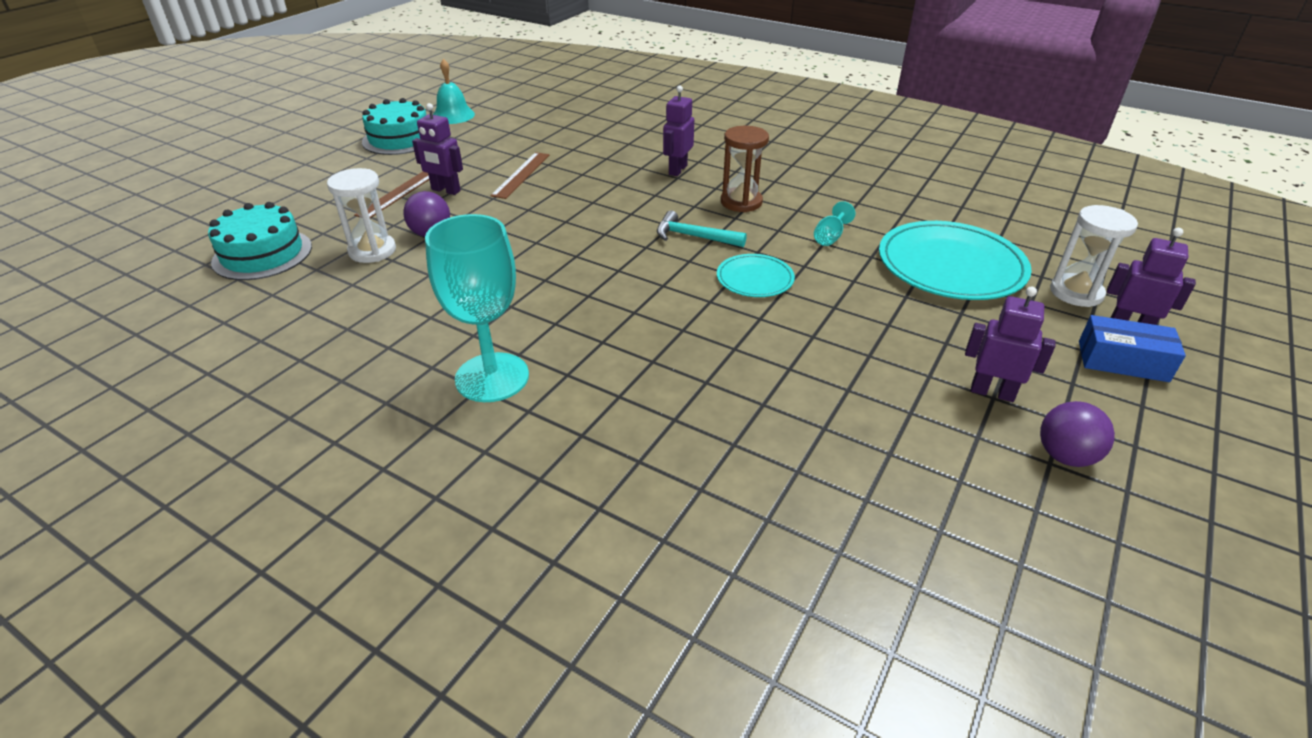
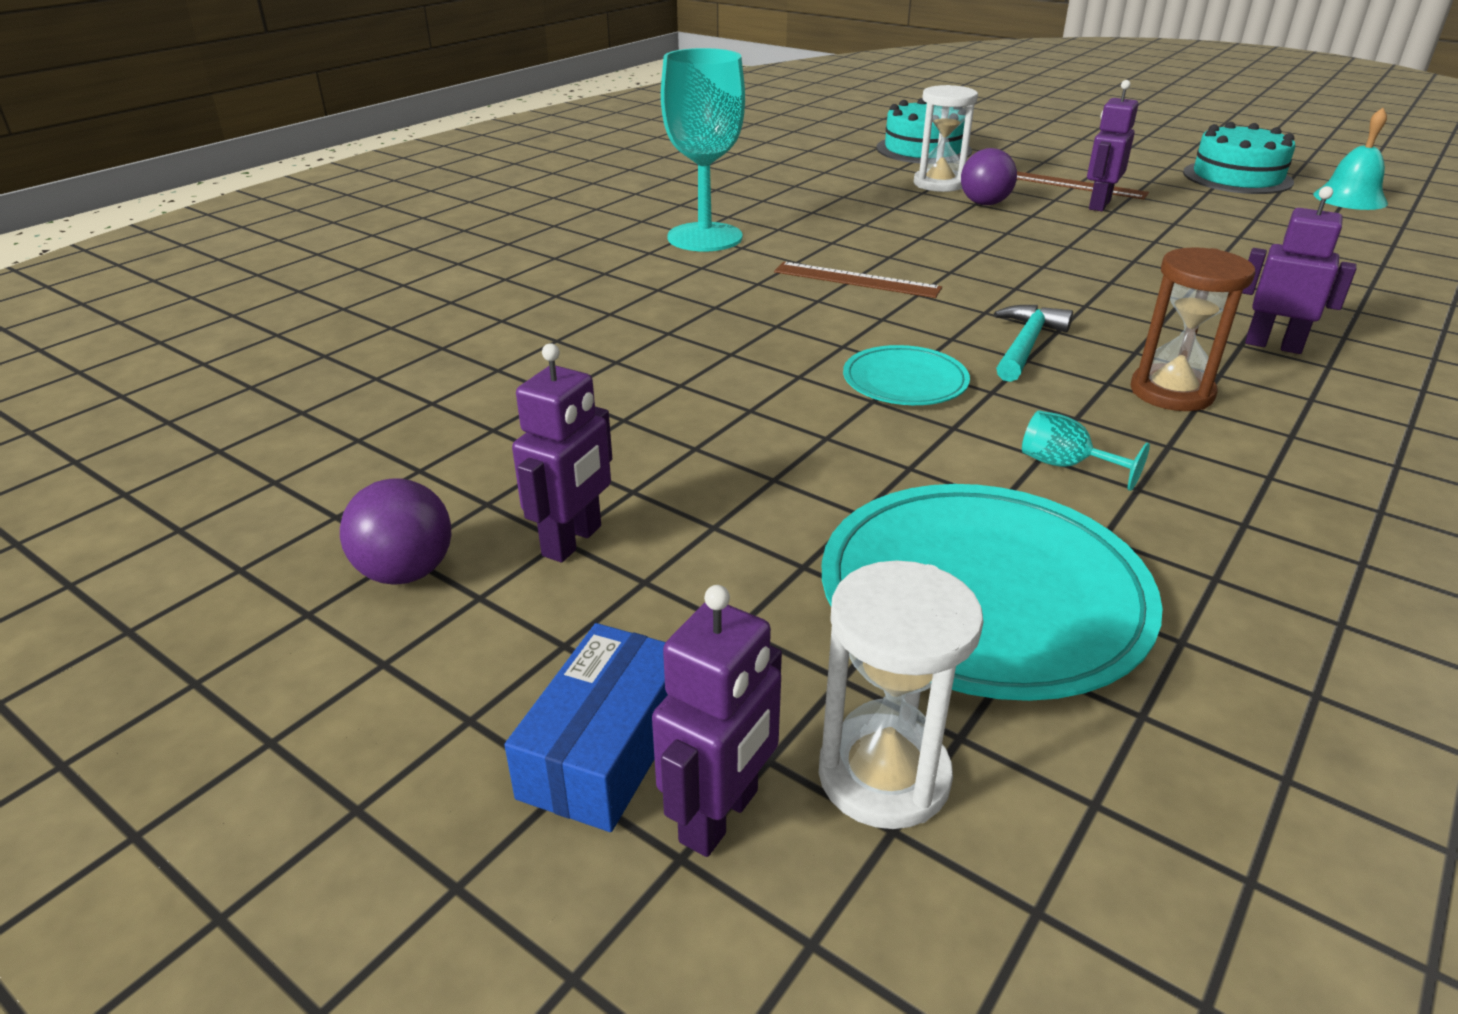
camera: 95 degrees right, 5 degrees down
(521, 175) = (1173, 240): brown ruler -> brown ruler (856, 280)

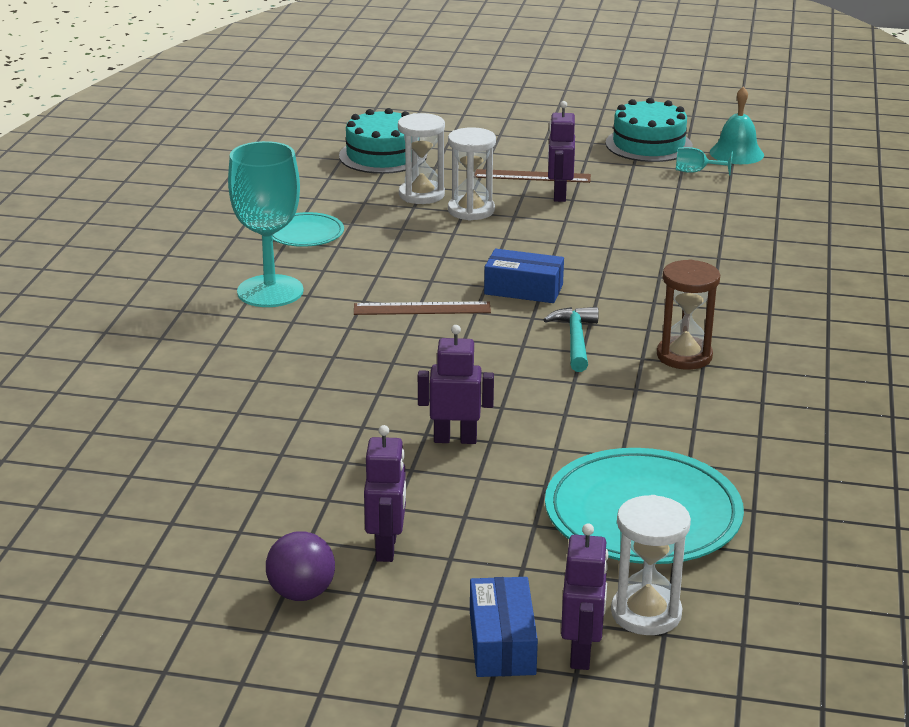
camera: 25 degrees left, 5 degrees down
(905, 381) = (513, 387): turquoise plate -> turquoise plate (305, 233)
(984, 204) = (471, 210): purple ball -> white hourglass
(994, 282) = (523, 289): none -> blue box
(1065, 465) = (646, 424): turquoise goblet -> turquoise goblet (696, 172)
(1273, 345) = (731, 304): purple robot -> purple robot (455, 439)

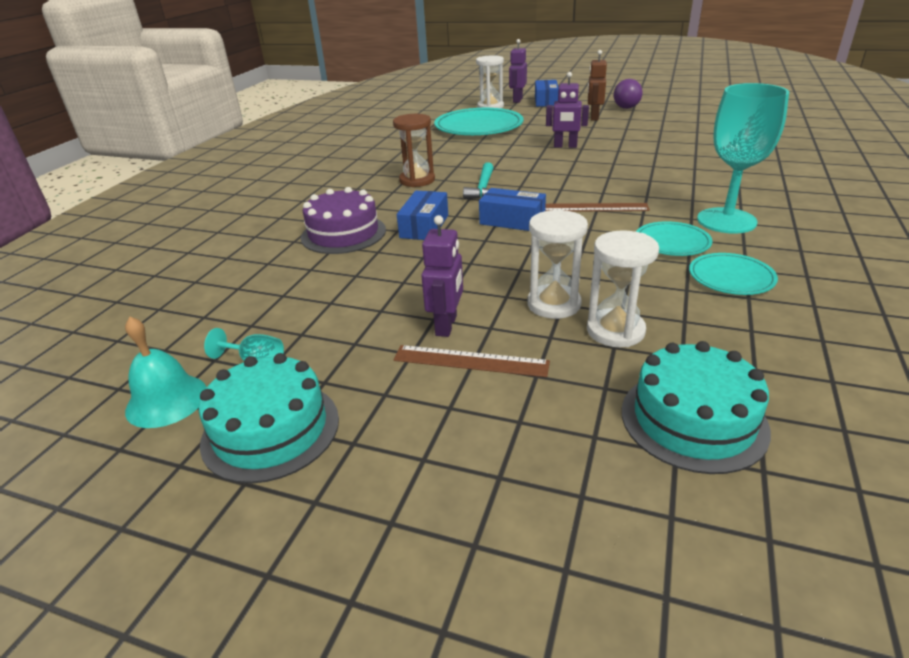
camera: 170 degrees left, 5 degrees up
(344, 266) = (672, 242): none -> turquoise plate
(387, 548) = (594, 117): purple robot -> brown robot
(629, 281) = (424, 226): none -> blue box
(722, 271) = (343, 233): none -> purple cake

